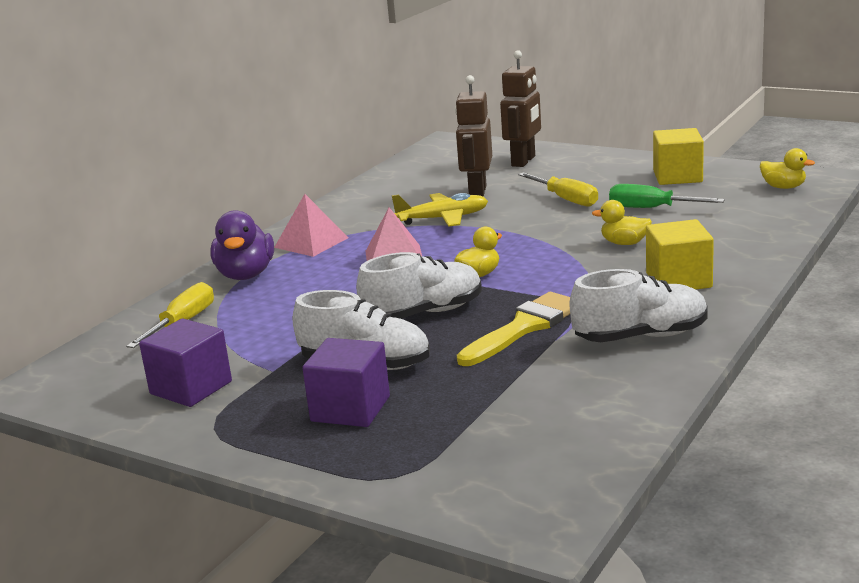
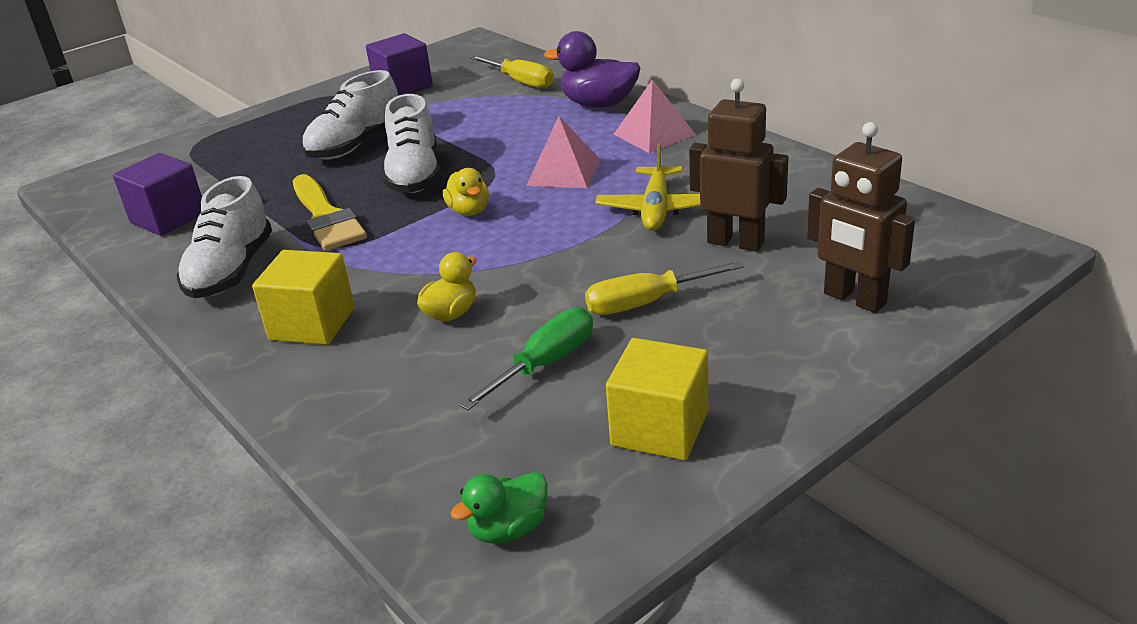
camera: 110 degrees right, 10 degrees up
(350, 409) = (295, 137): purple cube -> purple cube (168, 218)
(783, 187) = (508, 529): yellow duck -> green duck

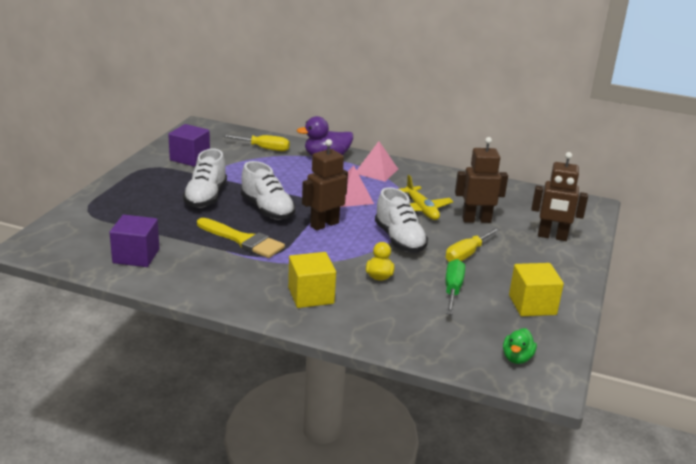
camera: 35 degrees left, 5 degrees down
(231, 271) = (224, 278): white shoe -> white shoe (399, 240)
(469, 211) = (324, 224): yellow duck -> brown robot

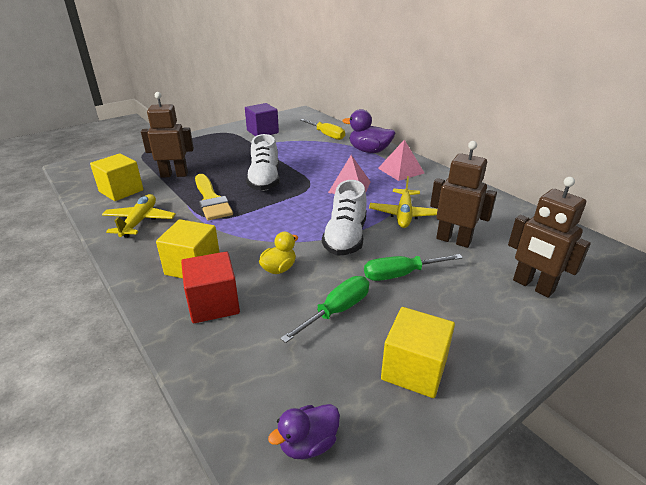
camera: 35 degrees right, 5 degrees up
(136, 256) = (121, 191): purple cube -> yellow cube
(205, 277) = (140, 221): none -> yellow plane
(206, 197) = (233, 160): white shoe -> none
(324, 224) = (294, 204): brown robot -> brown robot (174, 175)
(364, 313) = (213, 304): none -> red cube
(467, 254) = (401, 274): yellow screwdriver -> green screwdriver
(517, 358) = (308, 443): green duck -> purple duck

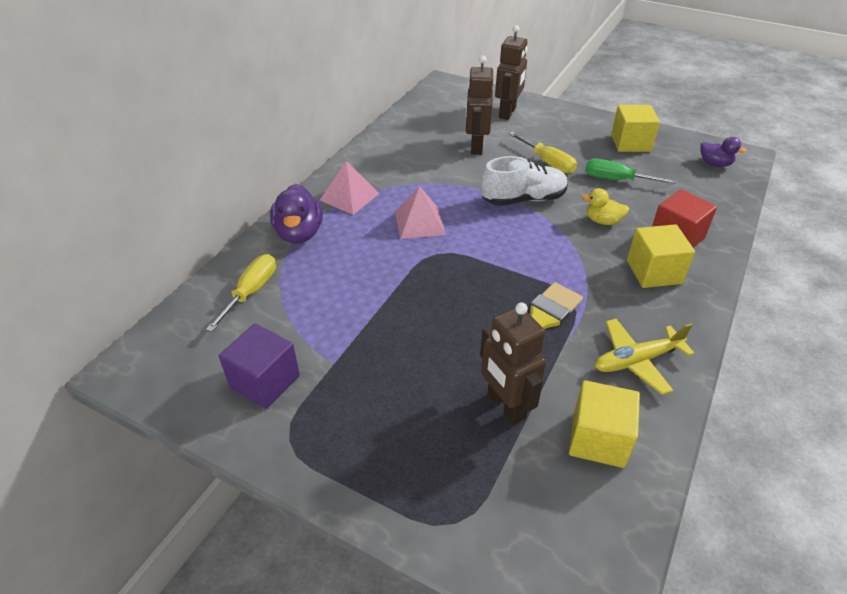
camera: 115 degrees left, 10 degrees up
(264, 180) = (453, 297): white shoe -> none
(401, 274) = (547, 162): green screwdriver -> yellow screwdriver
(404, 214) = (453, 177): yellow plane -> none

